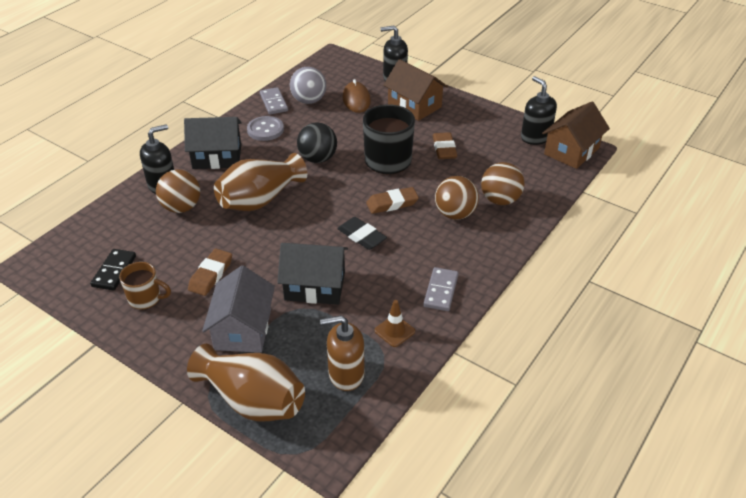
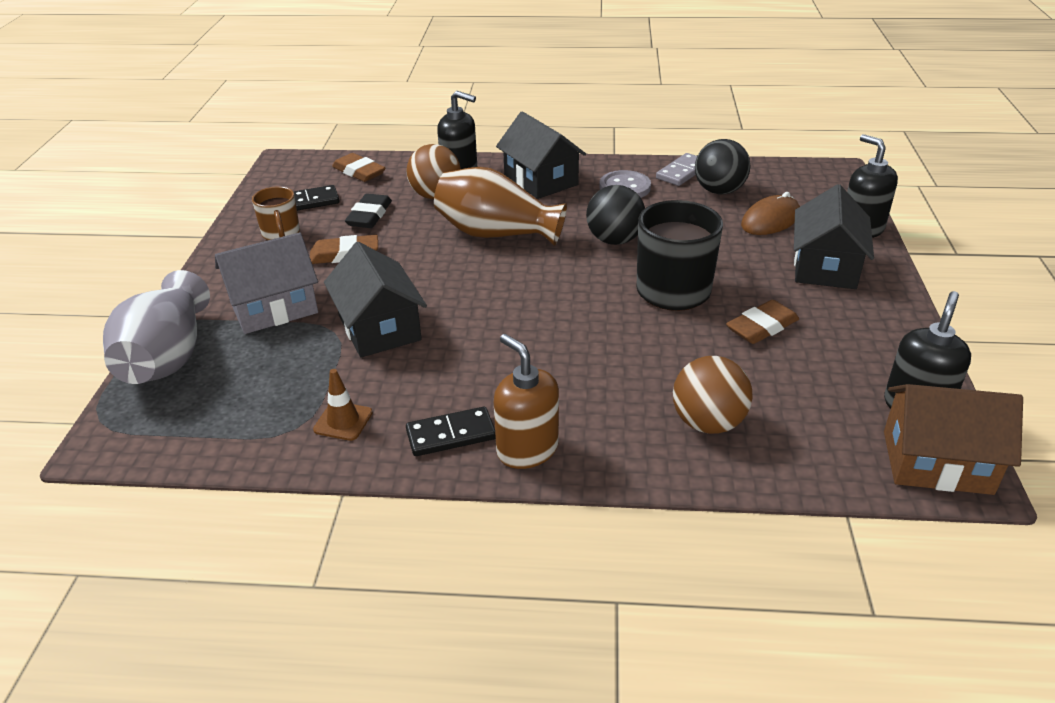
camera: 60 degrees right, 5 degrees down
(252, 400) = (168, 357): brown vase -> grey vase
(309, 101) = (719, 191): grey ball -> black ball
(346, 374) = (242, 409): brown soap dispenser -> brown soap dispenser (527, 449)
(361, 236) = (500, 327): black eraser -> black eraser (369, 215)
(392, 203) = (590, 327): brown eraser -> brown eraser (359, 172)
(414, 105) = (825, 266): brown house -> black house
(441, 291) = (451, 435): grey domino -> black domino
(455, 214) = (626, 389): brown ball -> none

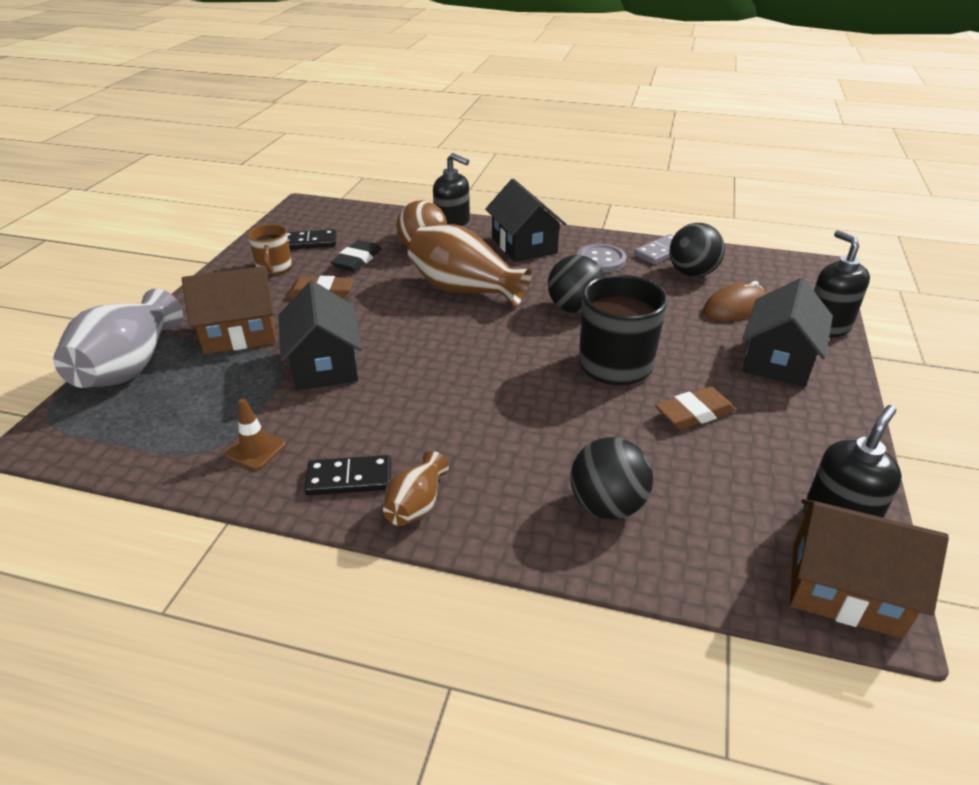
camera: 10 degrees right, 0 degrees up
(274, 308) = (239, 333): grey house -> brown house
(359, 172) = (364, 221): brown eraser -> none
(527, 449) = (416, 505): brown soap dispenser -> brown vase
(708, 423) = (607, 505): brown ball -> black ball

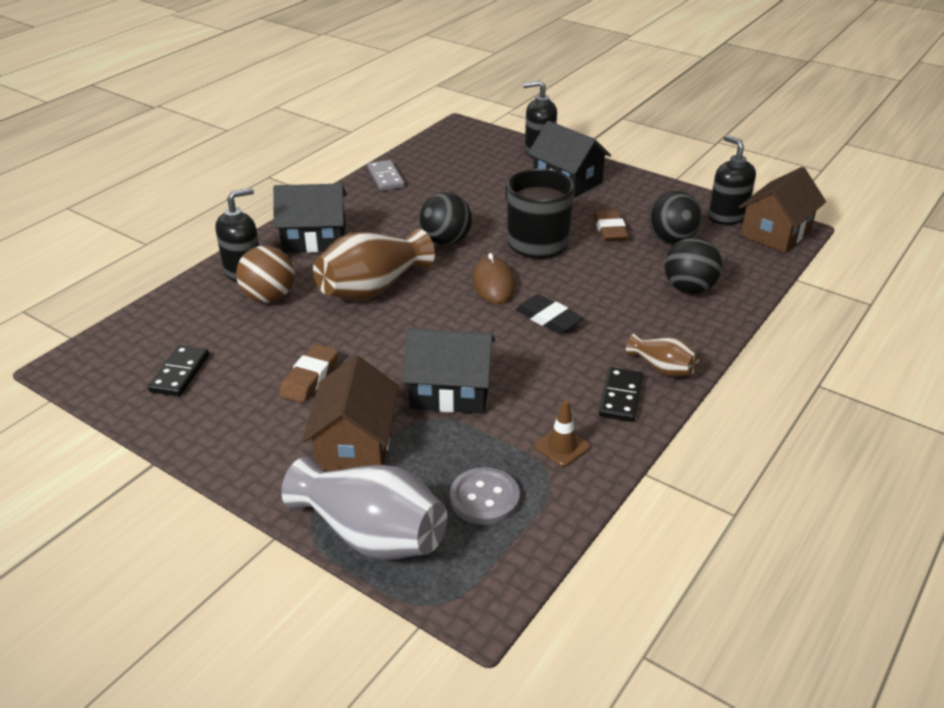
camera: 70 degrees left, 0 degrees up
(274, 268) = (222, 407): brown mug -> none
(357, 260) = (256, 344): black eraser -> black eraser (548, 319)
(601, 260) = (376, 208): grey button -> grey button (484, 498)
(692, 273) = (431, 175): black ball -> black ball (671, 239)
(735, 307) = (491, 174): brown mouse -> brown mouse (493, 284)

